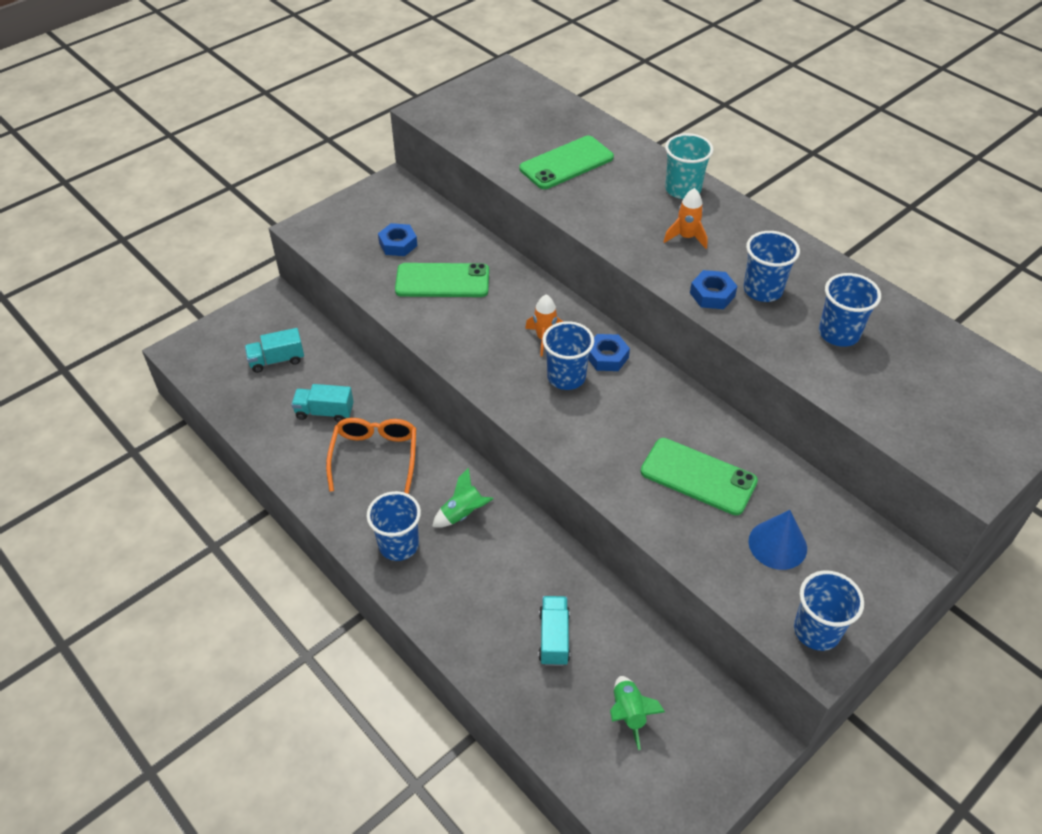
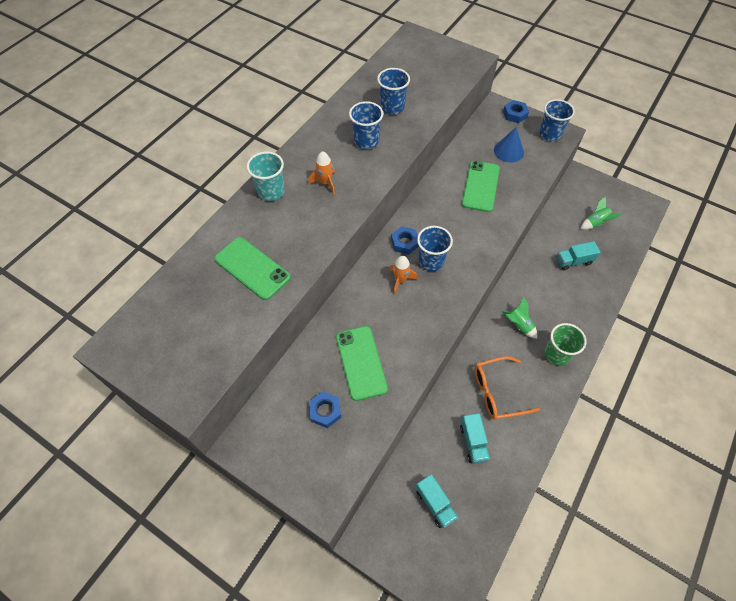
camera: 105 degrees left, 10 degrees up
(398, 545) = (557, 354): blue cup -> green cup
(712, 294) = (379, 164): blue nut -> blue nut (515, 114)

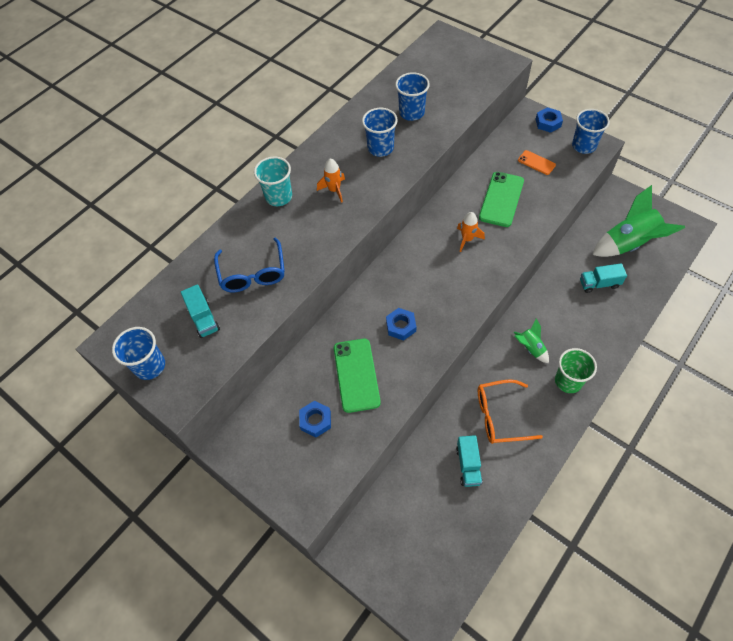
camera: 10 degrees right, 0 degrees up
(252, 268) = (252, 273): green phone -> blue glasses
(400, 280) = (405, 294): orange rocket -> orange rocket (467, 239)
(404, 243) = (414, 255): blue nut -> blue nut (401, 326)
(431, 261) = (439, 276): blue cup -> blue cup (150, 366)
(435, 504) = (422, 523): turquoise truck -> turquoise truck (203, 318)
(508, 151) = (536, 162): blue cone -> orange phone
(595, 223) = (629, 244): green rocket -> green rocket, size x1.99

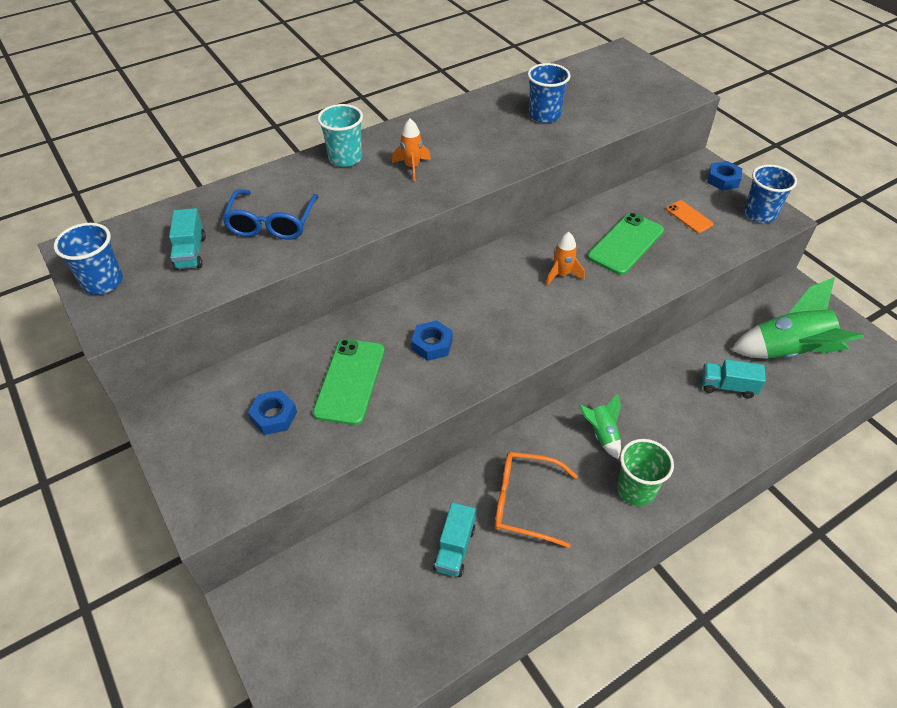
camera: 15 degrees right, 10 degrees down
(380, 148) = (489, 140): blue cup -> none

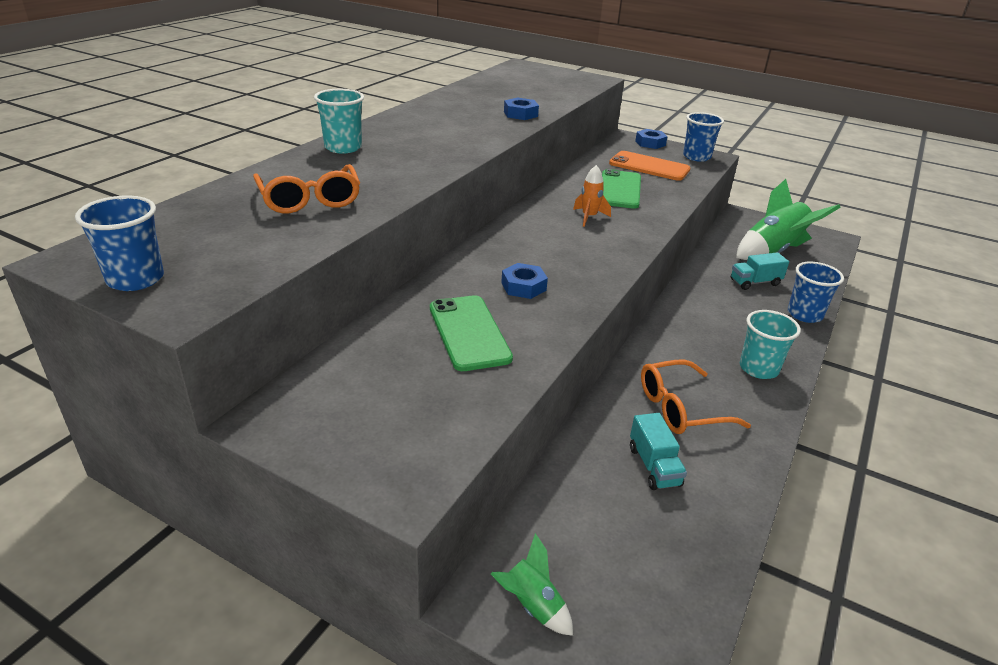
camera: 30 degrees left, 15 degrees down
(190, 252) = (233, 236): turquoise truck -> none
(272, 223) = (310, 200): blue glasses -> orange glasses
(274, 416) = (412, 382): blue nut -> blue nut (520, 114)
(412, 167) = (417, 144): orange rocket -> none
(544, 115) = (501, 101): blue cup -> blue cup (804, 314)
(601, 434) = (695, 339): green rocket -> green rocket (532, 605)
(636, 489) = (758, 368): green cup -> turquoise cup
(689, 217) = (649, 166): orange phone -> orange phone, size x1.80

